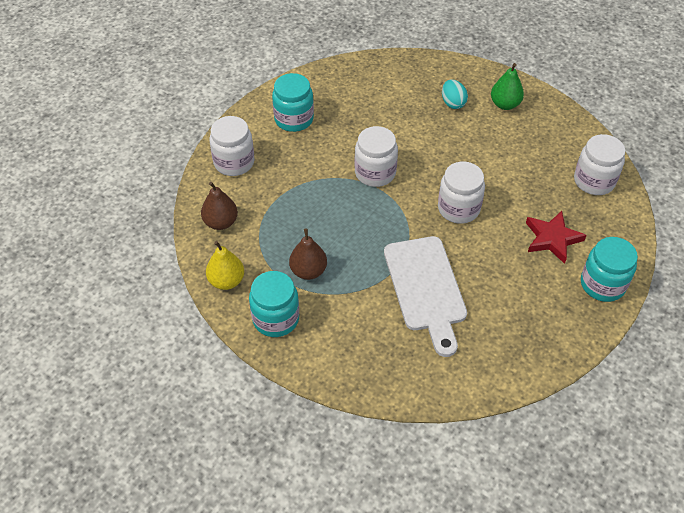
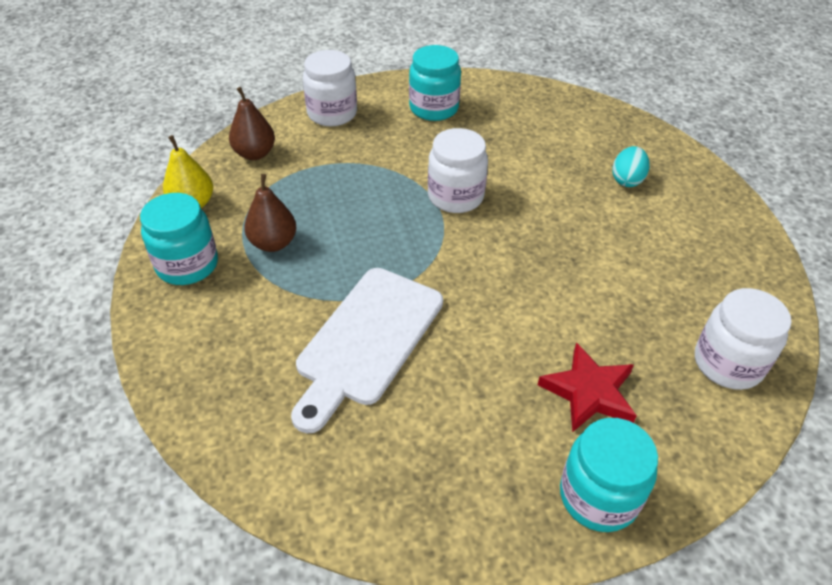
camera: 40 degrees right, 5 degrees down
(458, 208) = (506, 284): white jar -> none
(505, 104) = (693, 214): green pear -> none

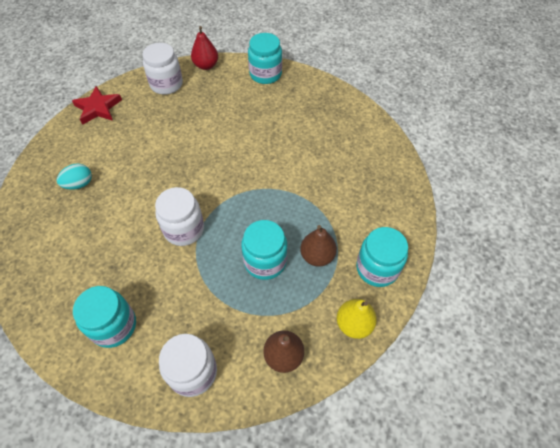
camera: 145 degrees left, 10 degrees up
(333, 211) = (265, 261): none -> turquoise jar
(367, 340) = (305, 169): white cutting board -> none
(589, 392) = (231, 102): red star -> red star (98, 108)
(723, 445) = (206, 65): none -> red pear

